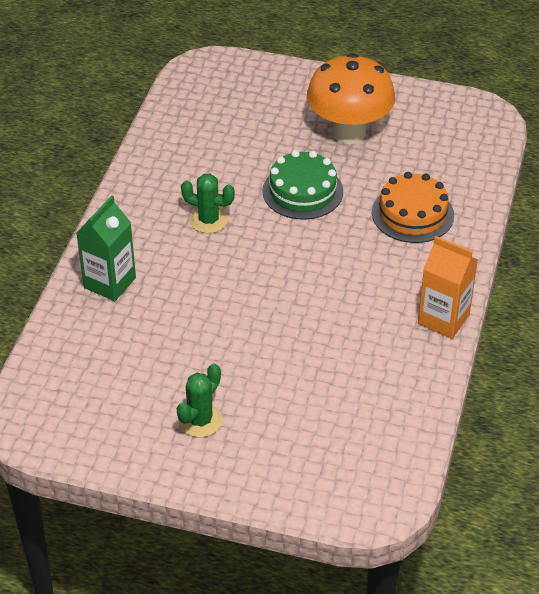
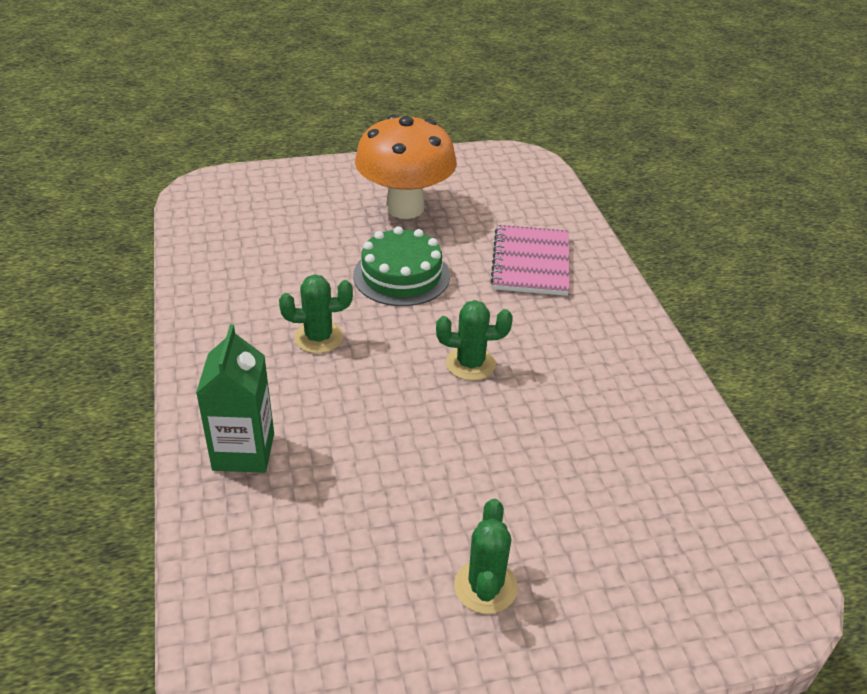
camera: 30 degrees left, 5 degrees down
(301, 277) = (470, 364): none -> green cactus
(412, 214) = (531, 263): orange cake -> pink notebook
(443, 319) = (651, 354): orange carton -> none

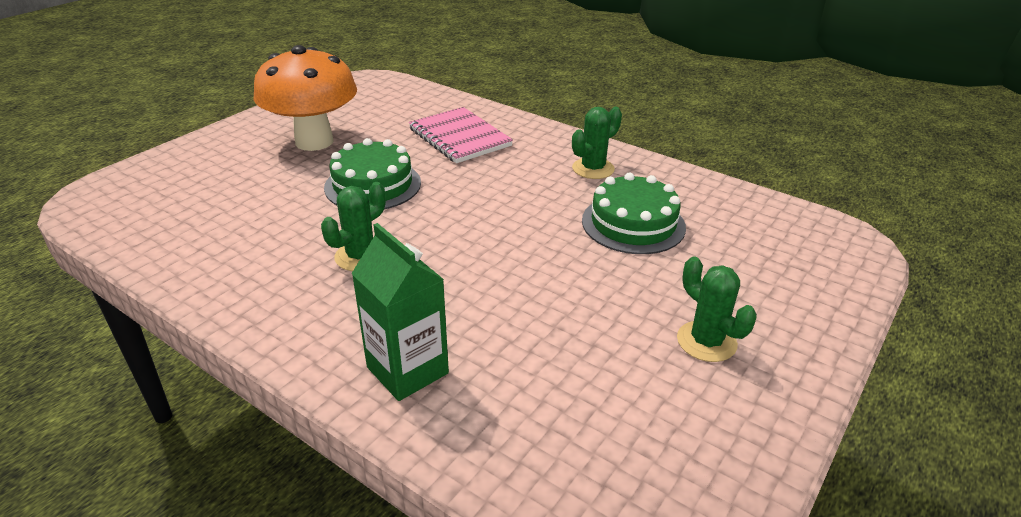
camera: 40 degrees left, 5 degrees down
(470, 364) = (504, 215): green cactus -> green cactus (593, 169)
(575, 440) = (633, 223): none -> green cake

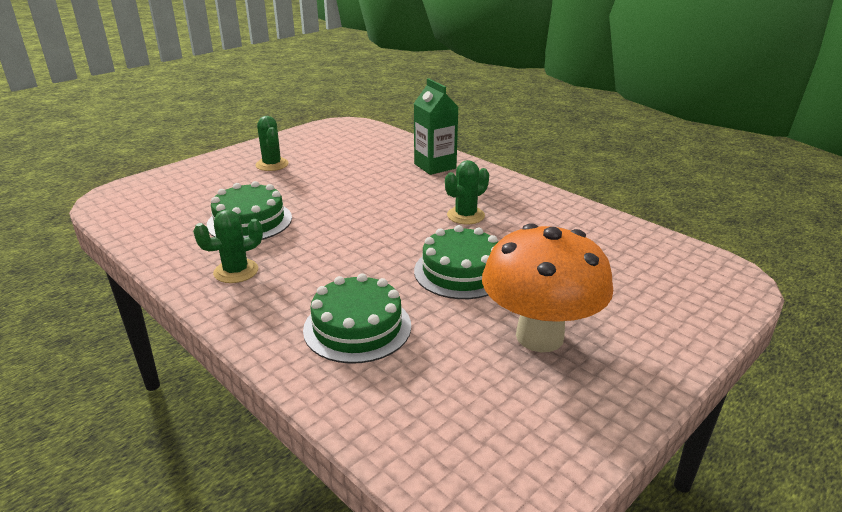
camera: 170 degrees left, 5 degrees down
(459, 137) = (357, 327): pink notebook -> green cake

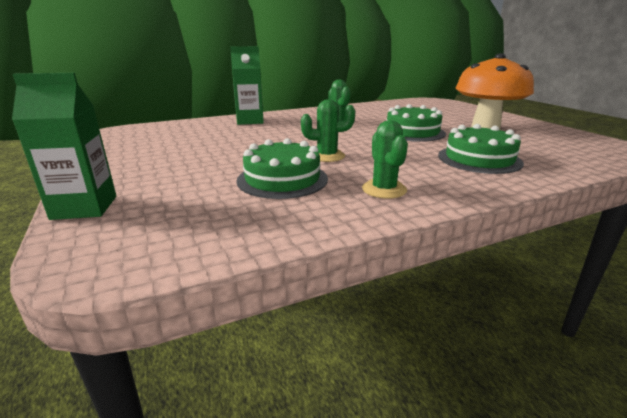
camera: 70 degrees left, 5 degrees down
(182, 171) = (84, 207): none -> green carton
(272, 164) = (154, 163): green cactus -> green cactus (327, 156)

